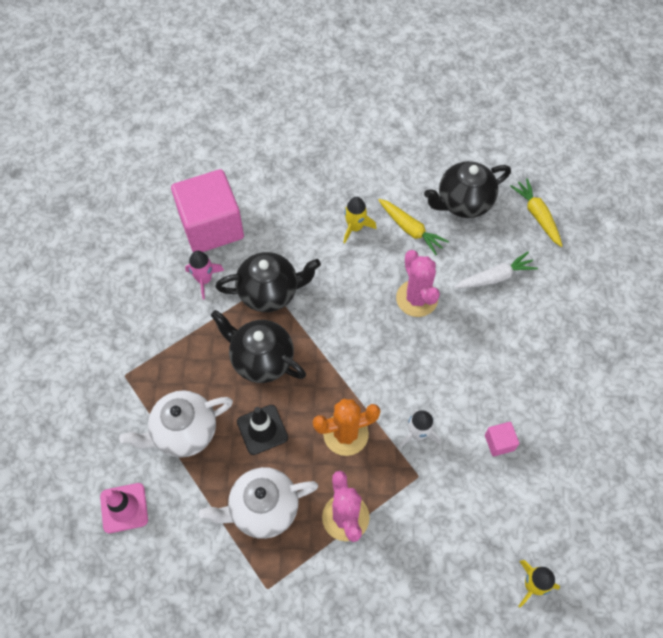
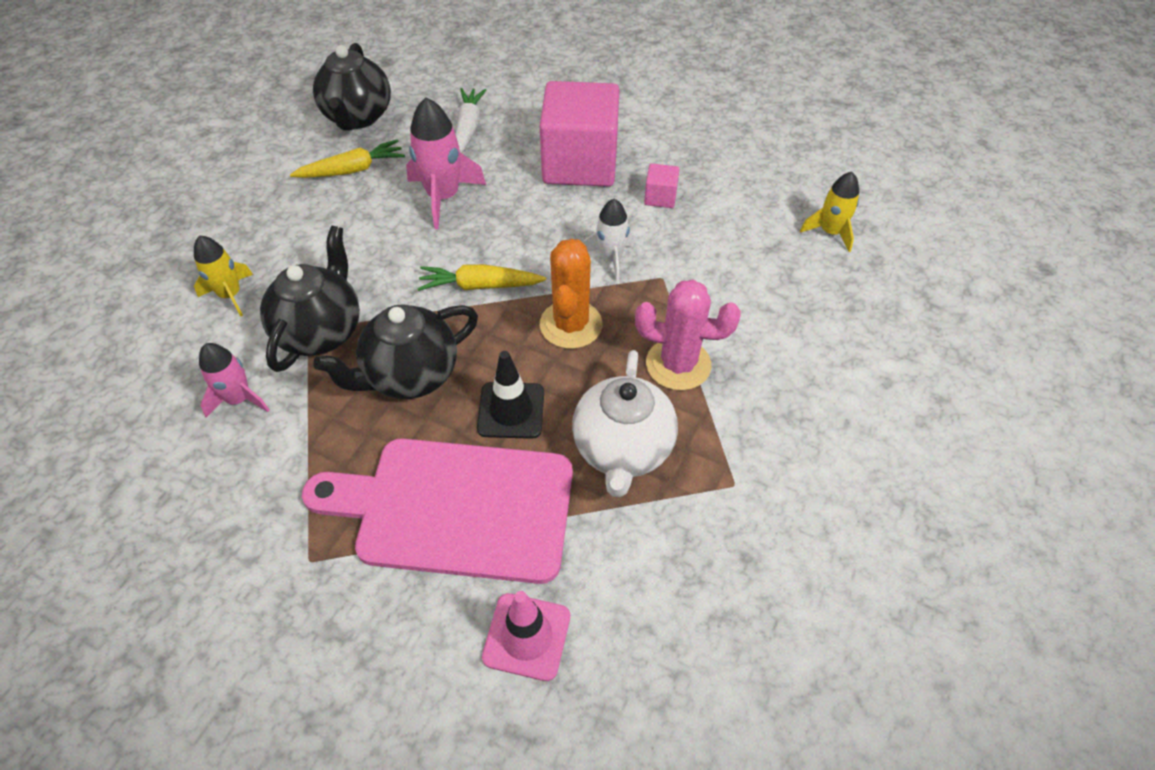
camera: 65 degrees left, 10 degrees down
(184, 432) = (455, 508): white teapot -> pink cutting board
(211, 226) = (164, 361): pink cube -> pink cube (580, 163)
(355, 227) = (305, 216): yellow rocket -> yellow rocket (230, 295)
(417, 298) = (443, 197): pink cactus -> pink rocket
(537, 215) = (423, 72): yellow carrot -> yellow carrot (480, 286)

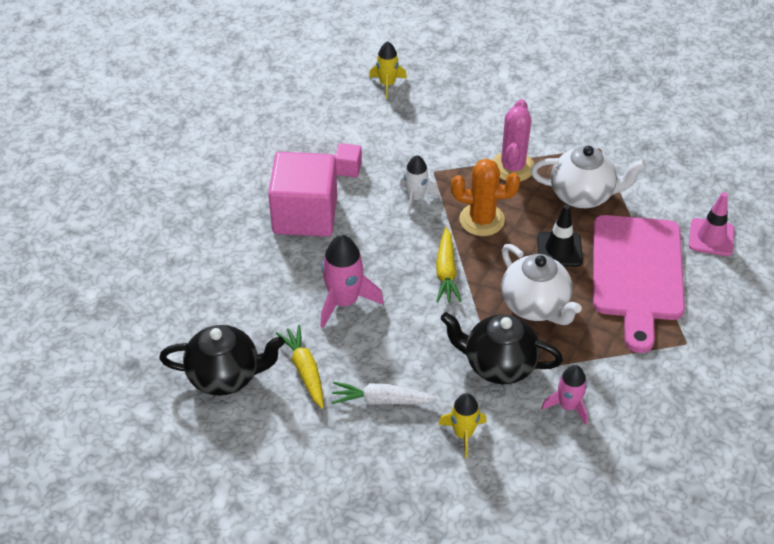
camera: 90 degrees left, 5 degrees down
(410, 375) = (535, 306): black teapot -> white teapot
(468, 128) = (251, 291): white carrot -> white carrot (382, 400)

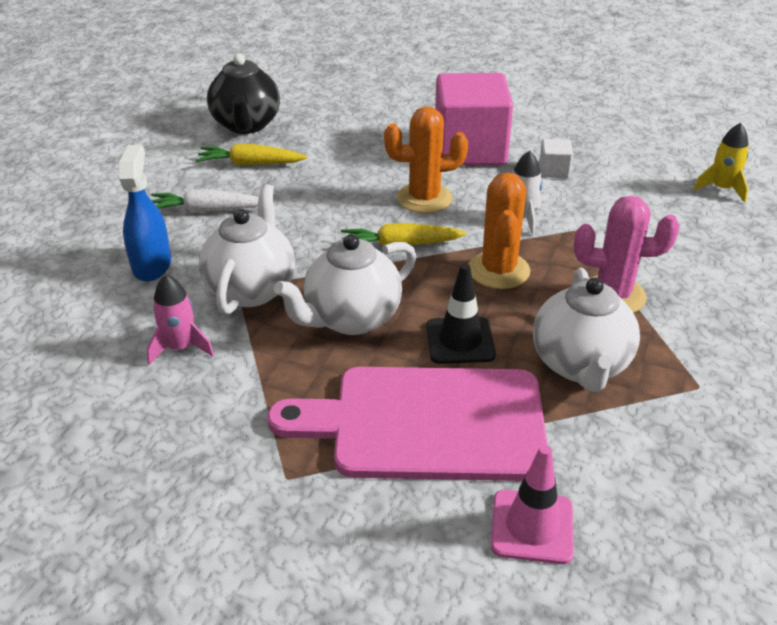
camera: 85 degrees right, 10 degrees down
(305, 370) = (250, 164): yellow carrot -> yellow carrot turned 150 degrees counterclockwise
(344, 301) = (345, 180): pink rocket -> none
(348, 168) = (554, 171): pink cube -> white cube
(380, 252) = (424, 198): none -> orange cactus
(382, 400) = (207, 210): white carrot -> white carrot turned 90 degrees counterclockwise
(463, 434) = (152, 265): yellow rocket -> blue spray bottle
(498, 365) = (251, 289): black teapot -> white teapot

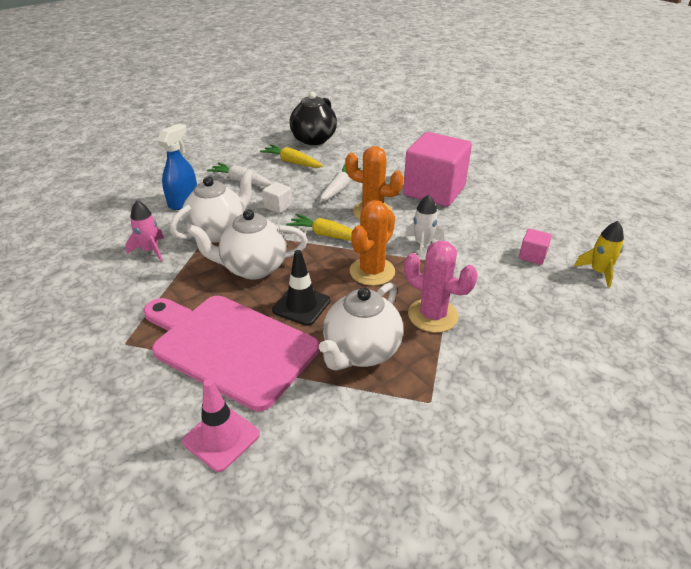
camera: 30 degrees right, 0 degrees up
(351, 182) = (338, 189): none -> white carrot
(554, 171) = (478, 221): white cube -> white cube (278, 206)
(645, 193) = (532, 256): none -> pink cube

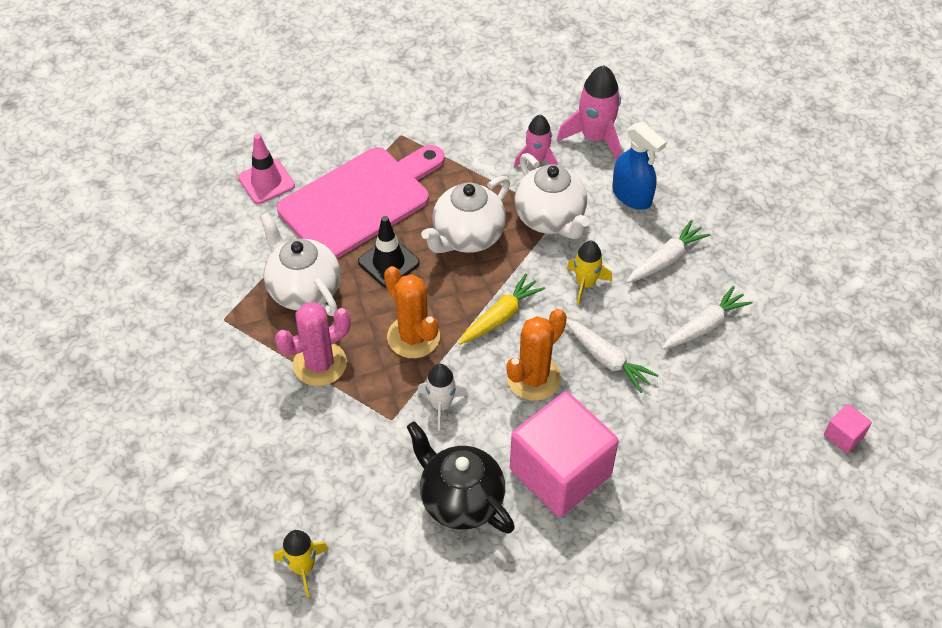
camera: 110 degrees right, 15 degrees up
(119, 227) = (595, 138): none -> pink rocket
(253, 268) = (467, 237): white teapot -> white teapot turned 150 degrees counterclockwise
(278, 206) = (585, 283): white cube -> yellow rocket
(292, 162) = (704, 326): yellow carrot -> white carrot
(313, 140) = (775, 371): black teapot -> black teapot (460, 500)
(532, 256) = (366, 512): pink cube -> pink cube (843, 436)

